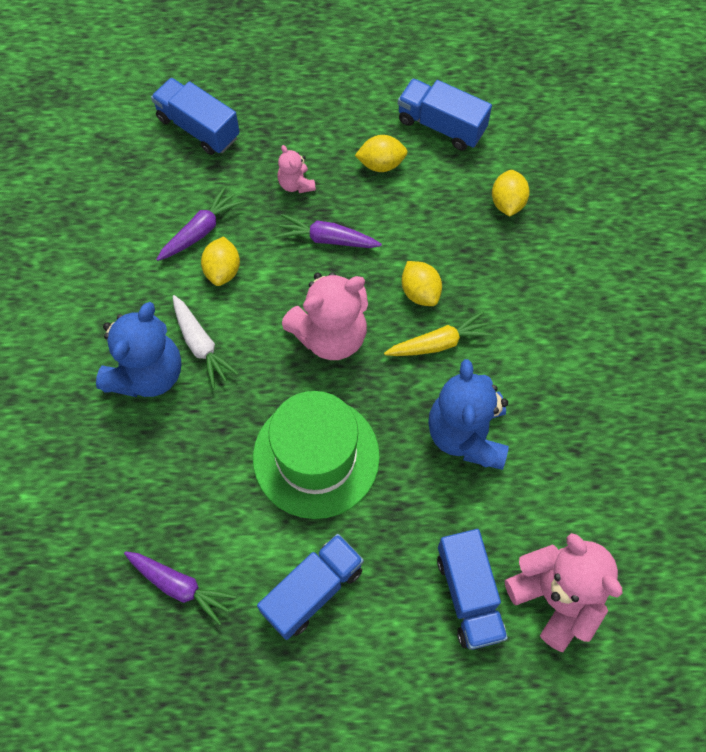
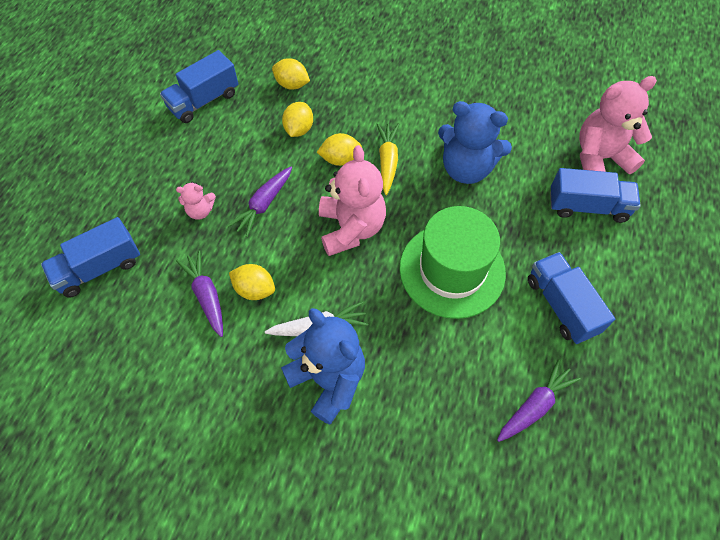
camera: 70 degrees left, 5 degrees down
(381, 164) = (215, 148): yellow lemon -> yellow lemon (299, 129)

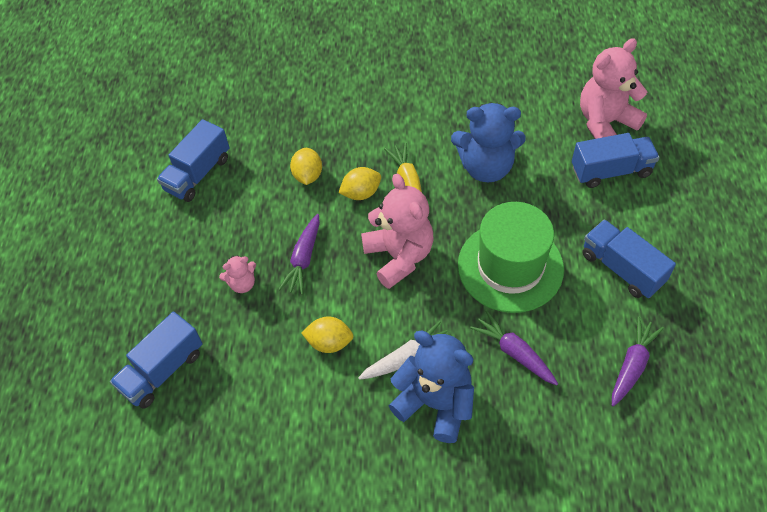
camera: 15 degrees left, 5 degrees down
(206, 295) = (284, 363): purple carrot -> purple carrot (514, 352)
(292, 85) = (282, 133): yellow lemon -> none

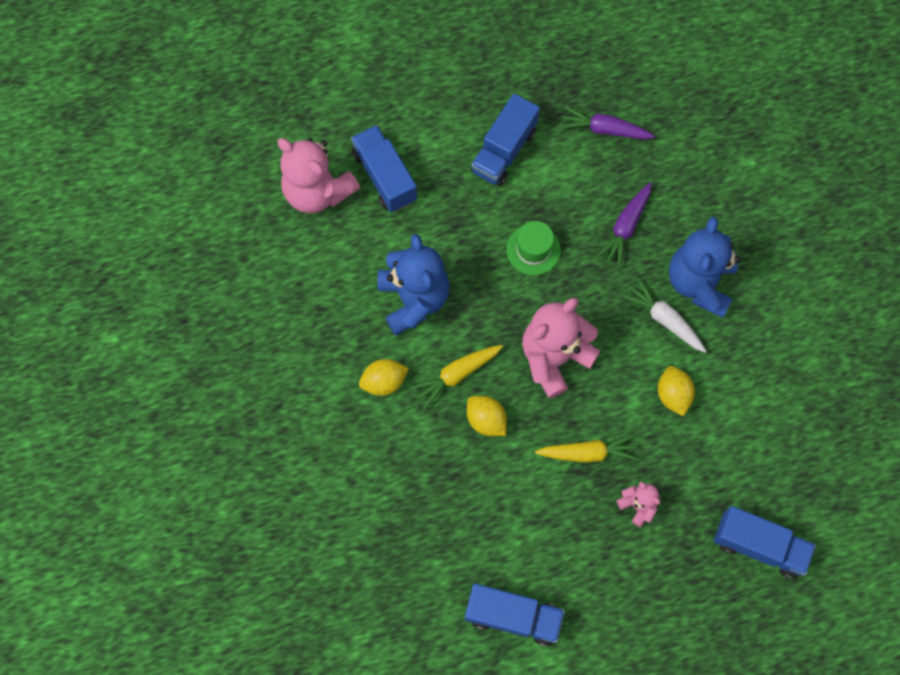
camera: 110 degrees left, 15 degrees up
(303, 259) = (588, 452): purple carrot -> yellow carrot
(308, 175) = (479, 487): yellow lemon -> yellow lemon (384, 382)
(510, 267) = (533, 249): green hat -> green hat, size x0.51

